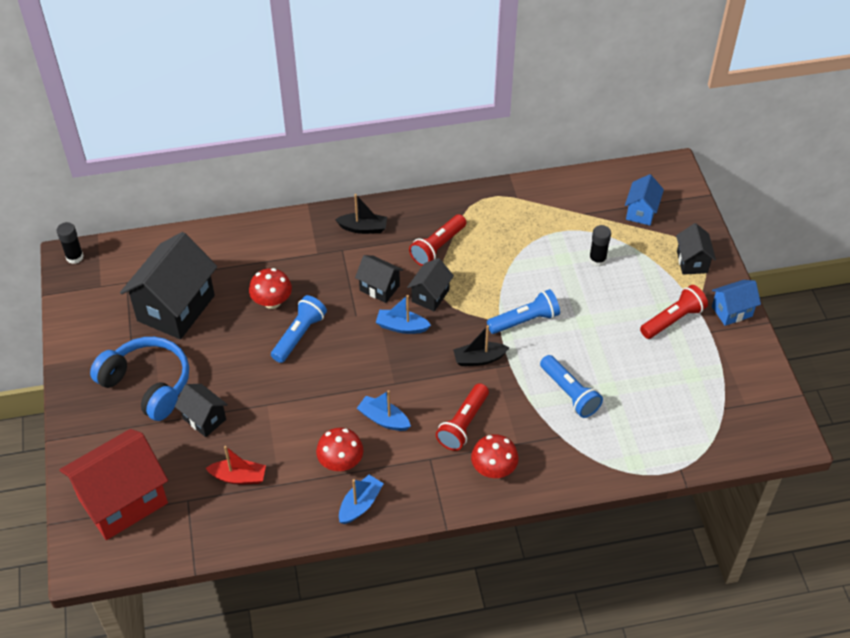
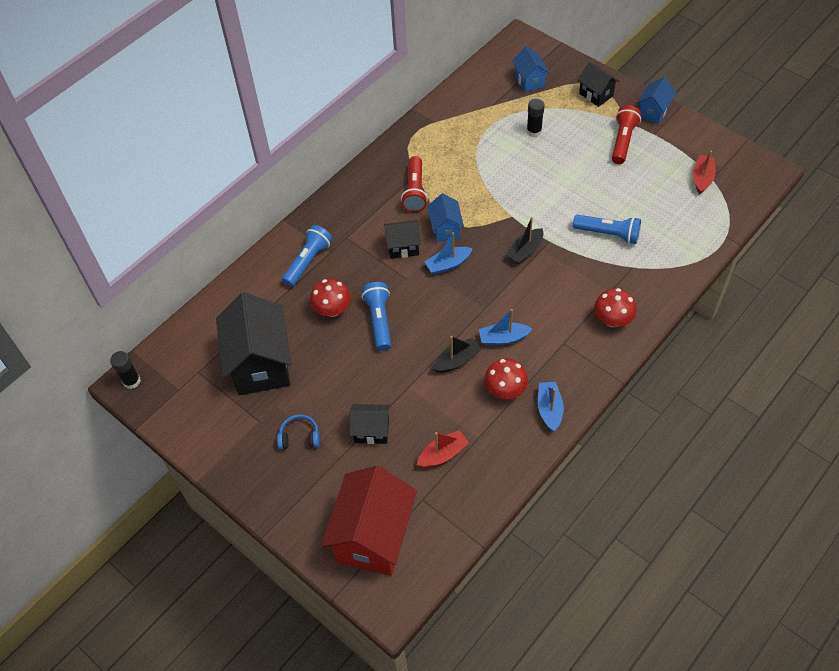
camera: 35 degrees left, 5 degrees up
(147, 384) = (299, 437): blue headphones -> blue headphones, size x0.47
(363, 228) = (345, 212): black boat -> black boat (456, 360)
(430, 296) = (445, 229): black house -> blue house
(463, 424) = (561, 303): red flashlight -> none
(525, 320) = (528, 204): blue flashlight -> blue flashlight (308, 261)
(714, 402) = (702, 178): none -> red boat

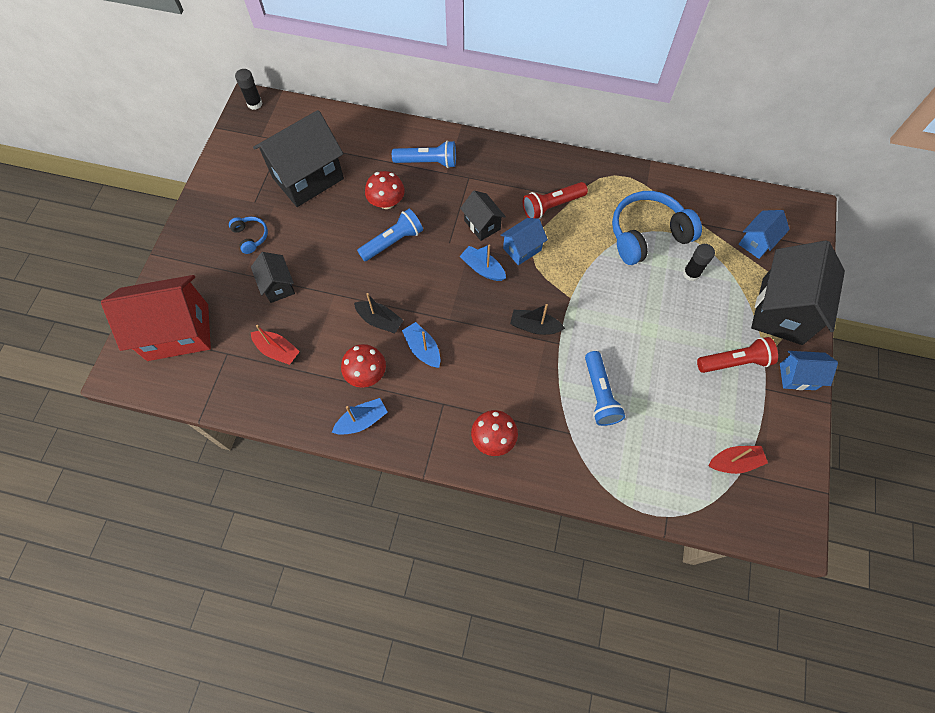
camera: 60 degrees right, 10 degrees up
(482, 142) = (647, 235): none -> blue headphones
(596, 94) = (782, 311): black house -> black house, size x1.97

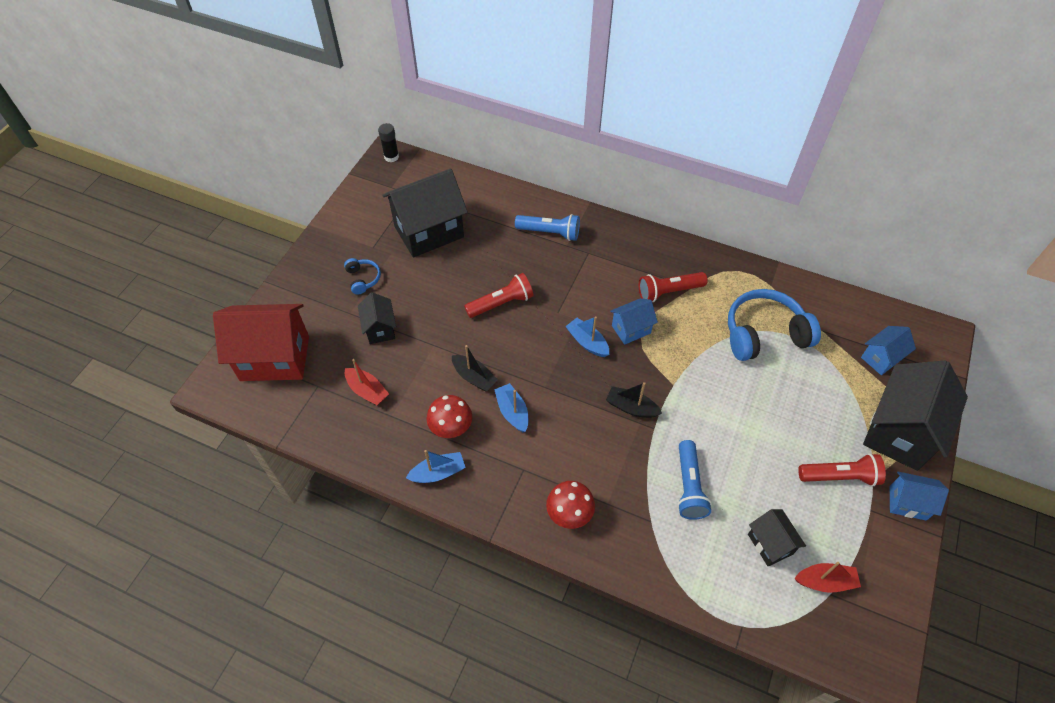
camera: 10 degrees right, 10 degrees down
(386, 202) = (502, 265): red mushroom -> none
(393, 242) = (501, 303): blue flashlight -> red flashlight
(482, 225) = (594, 300): black house -> black house (770, 544)
(691, 273) = (805, 379): black glue stick -> none

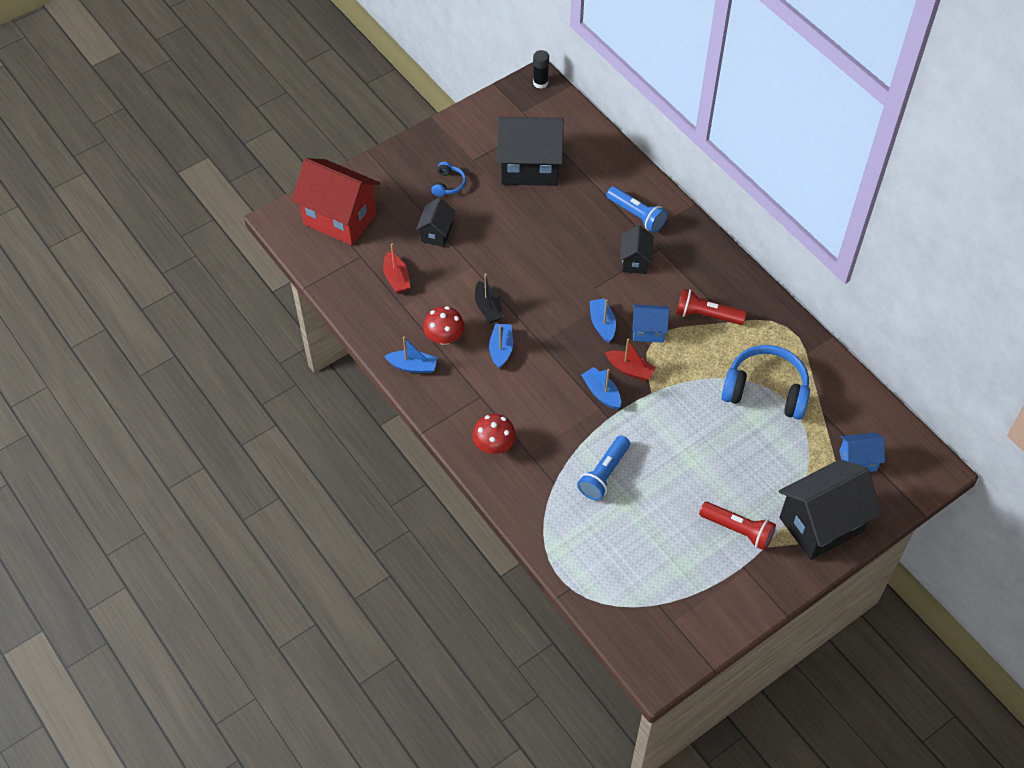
camera: 30 degrees right, 0 degrees up
(501, 303) = (551, 258): red flashlight -> none
(631, 407) = (601, 393): black boat -> blue boat
(770, 544) = (638, 547): black house -> black house (635, 261)
(825, 581) = (661, 594): red boat -> red boat (630, 369)
(907, 503) = (780, 578): blue house -> none

